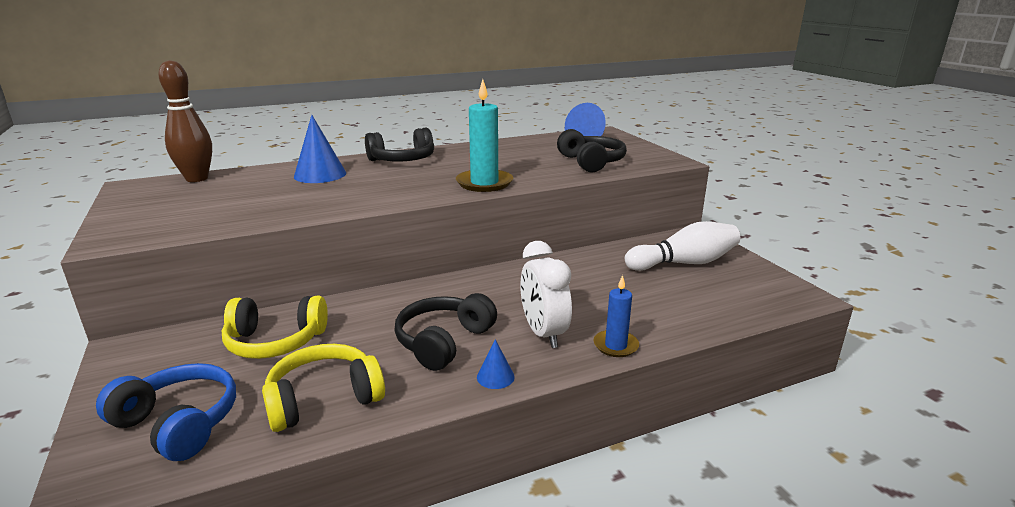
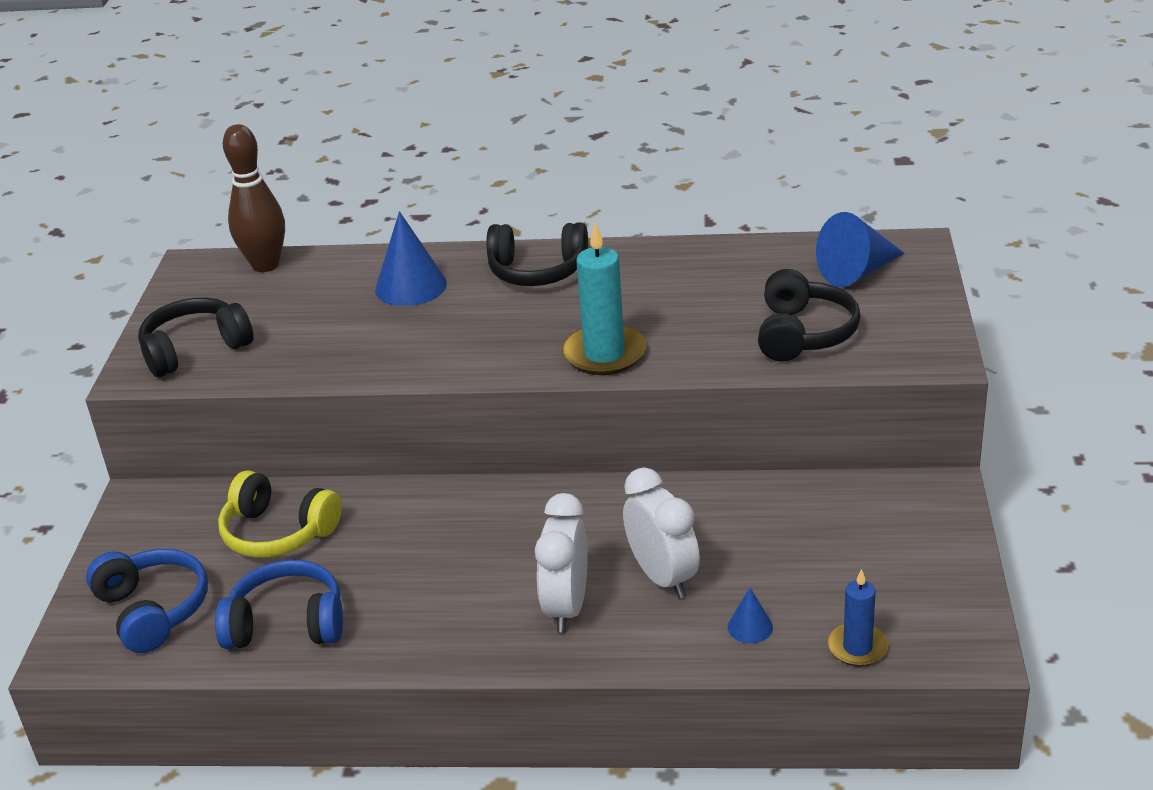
camera: 30 degrees right, 10 degrees up
(324, 399) = (287, 624): yellow headphones -> blue headphones
(444, 342) = (447, 585): black headphones -> black headphones (195, 350)
(495, 377) = (468, 650): blue cone -> blue cone (750, 627)
(590, 303) = (663, 577): none -> white clock
(615, 345) = (635, 650): blue candle -> blue candle (857, 647)
(684, 263) = (862, 542): white bowling pin -> none

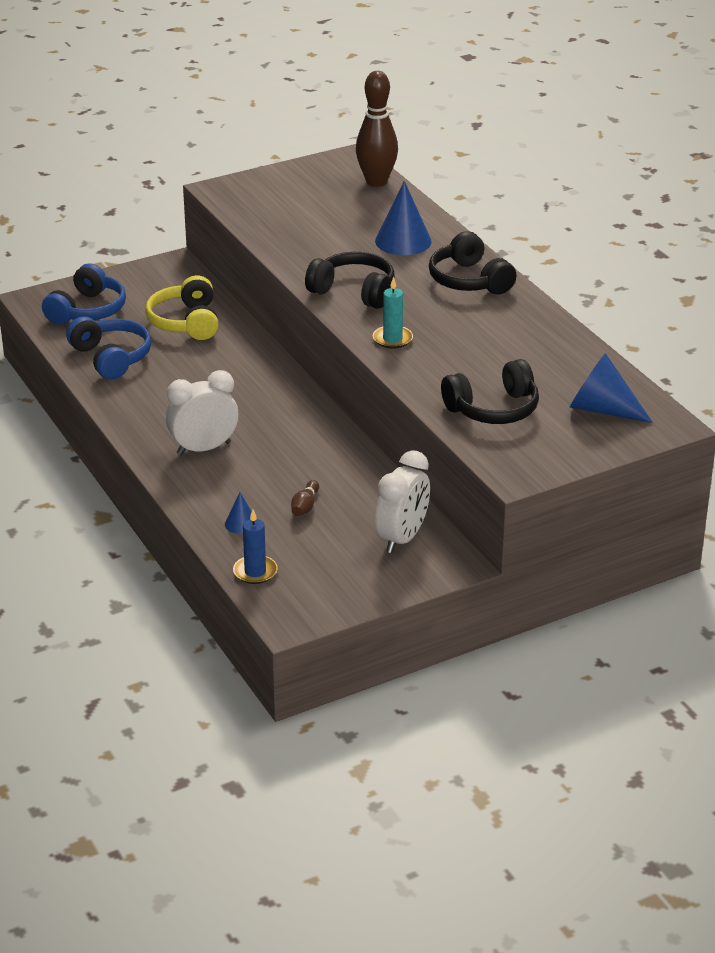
camera: 55 degrees right, 0 degrees up
(195, 350) = (261, 197): black headphones -> black headphones (354, 292)
(604, 354) = (392, 339): turquoise candle -> turquoise candle, size x0.61
(663, 577) = (261, 475): white clock -> white clock (402, 538)
(754, 563) = (305, 506): none -> brown bowling pin

